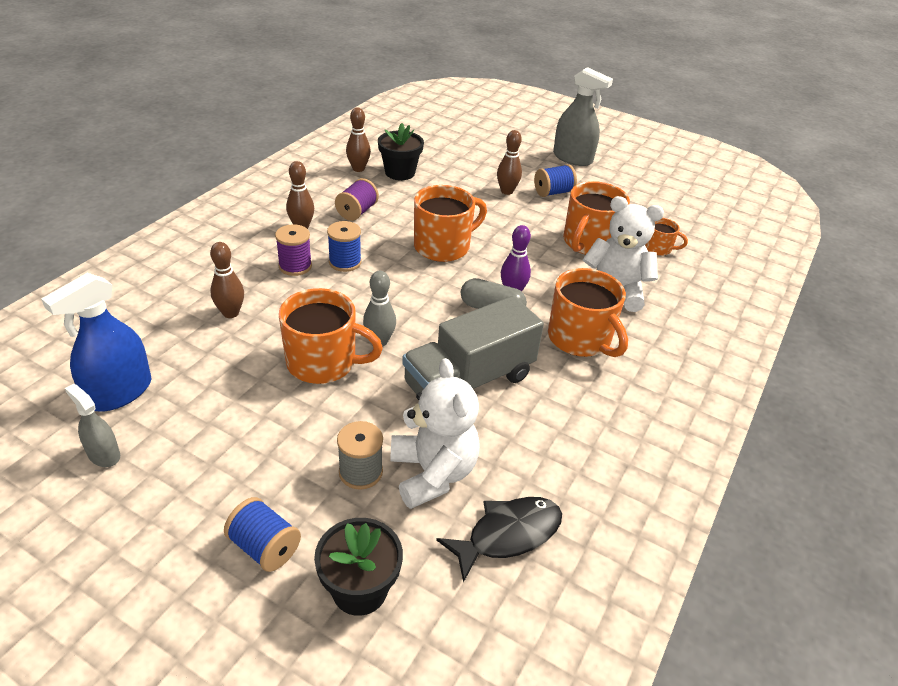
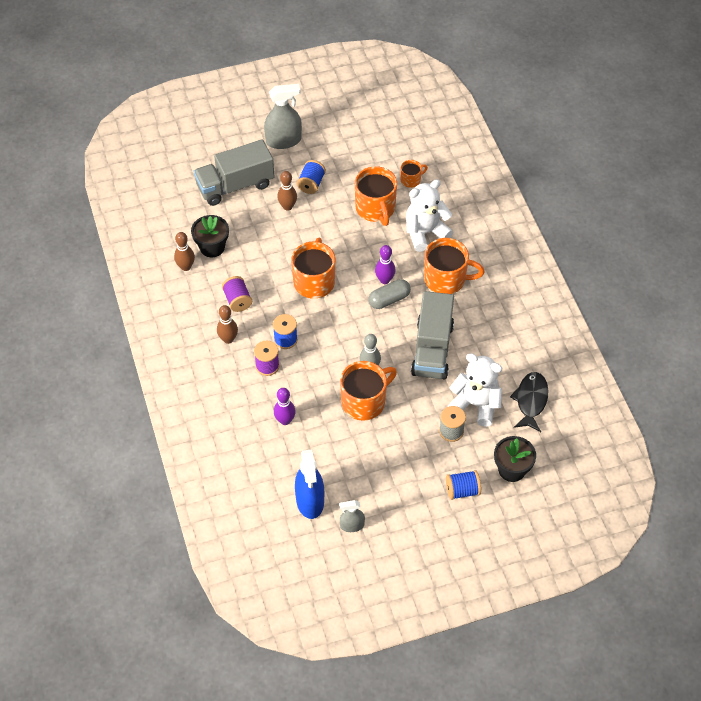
camera: 45 degrees left, 15 degrees up
(231, 313) = (285, 420): brown bowling pin -> purple bowling pin
(485, 155) = (235, 185): none -> grey truck

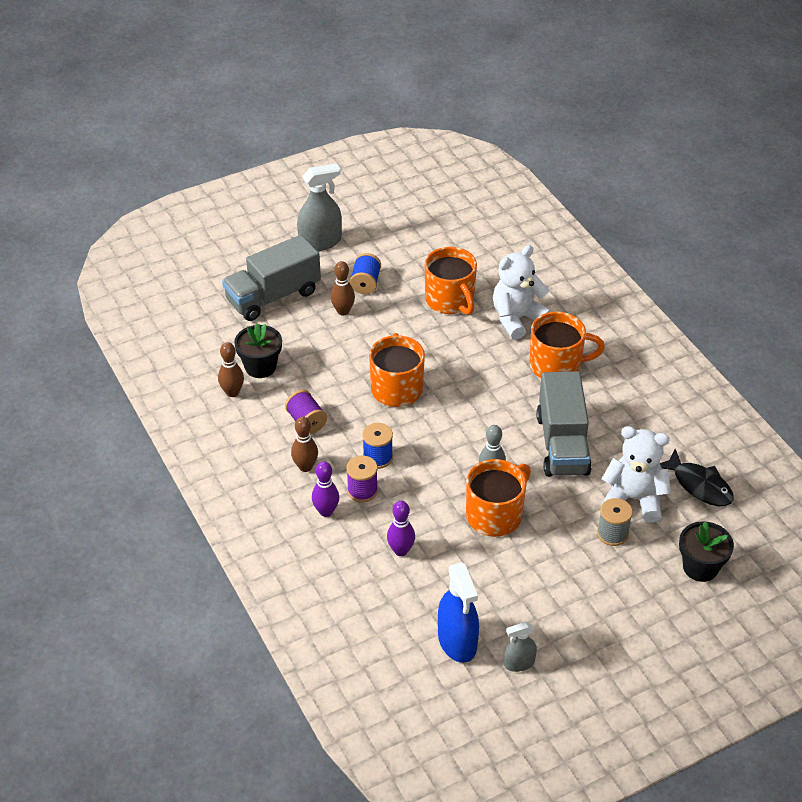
camera: 10 degrees left, 10 degrees down
(384, 280) = (482, 375): purple bowling pin -> purple bowling pin (326, 511)
(389, 299) = (494, 396): grey capsule -> none
(411, 180) = (484, 265): orange mug -> none
(462, 490) = (646, 600): blue spool -> none
(531, 400) = (699, 485): black fish -> black fish turned 135 degrees clockwise

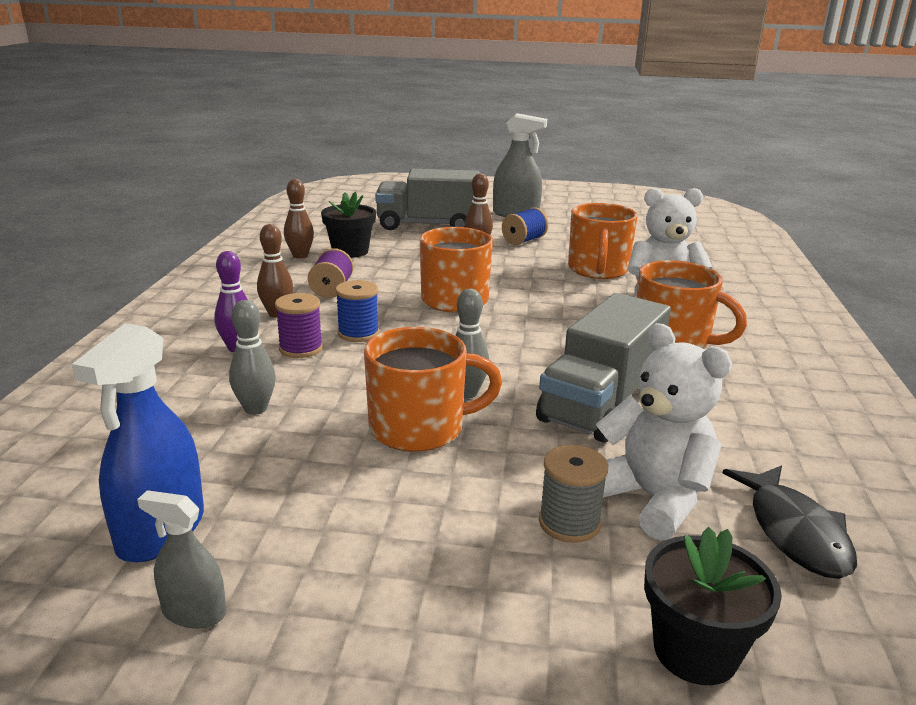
camera: 35 degrees right, 20 degrees down
(401, 550) = (255, 409): purple bowling pin -> grey bowling pin

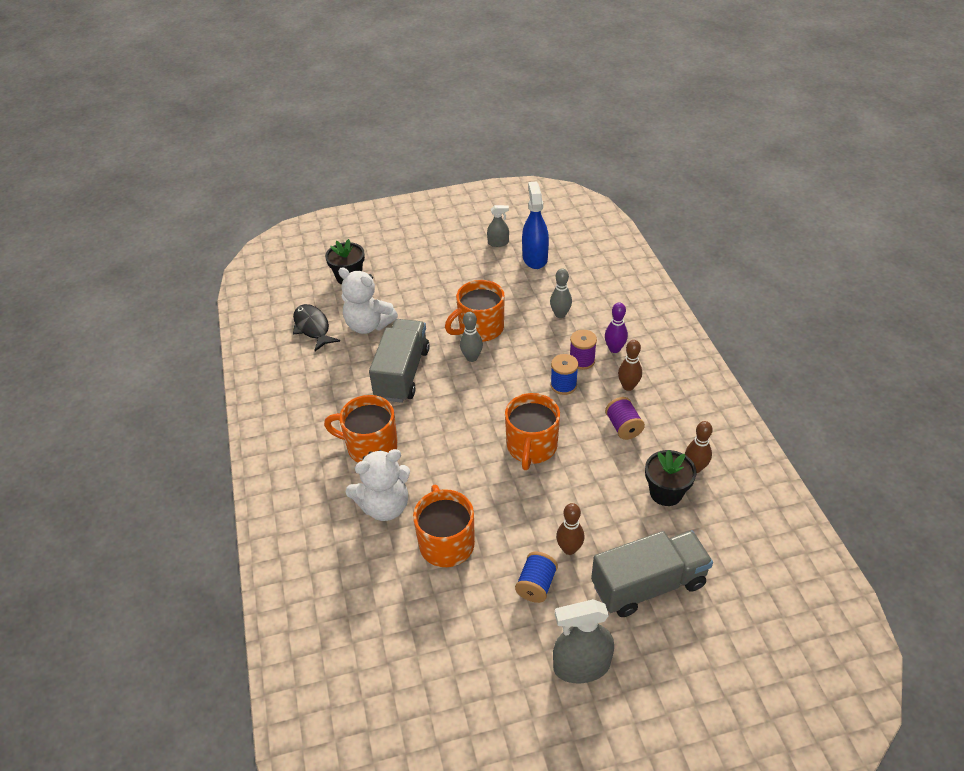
camera: 160 degrees right, 20 degrees up
(569, 523) = (398, 305): grey spool -> none

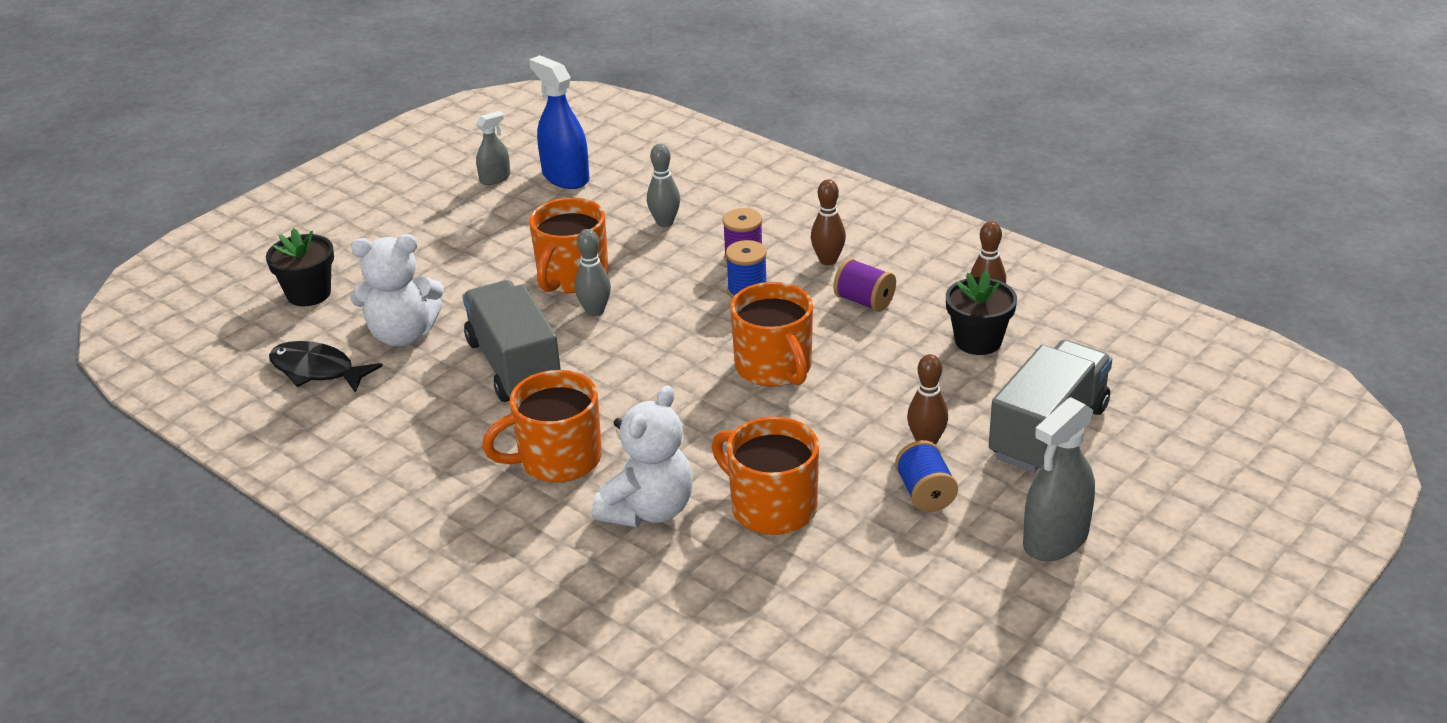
camera: 35 degrees left, 10 degrees down
(614, 349) = (772, 231): purple bowling pin -> none

